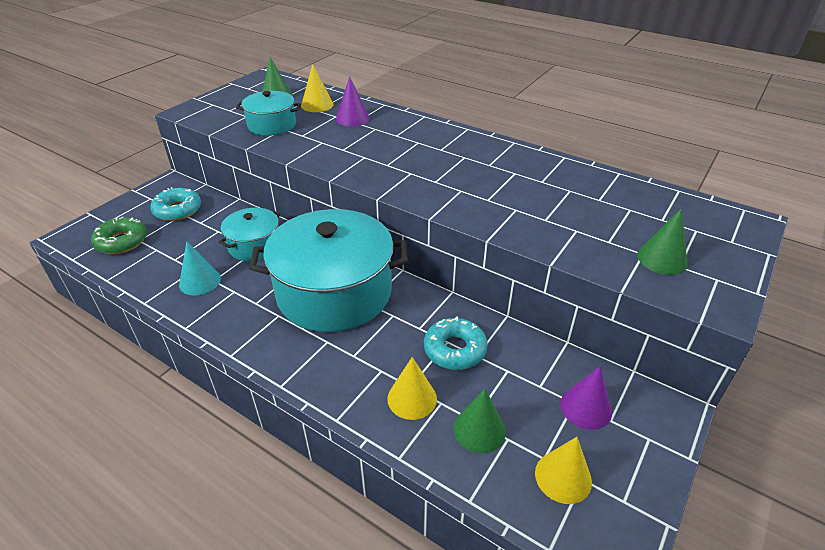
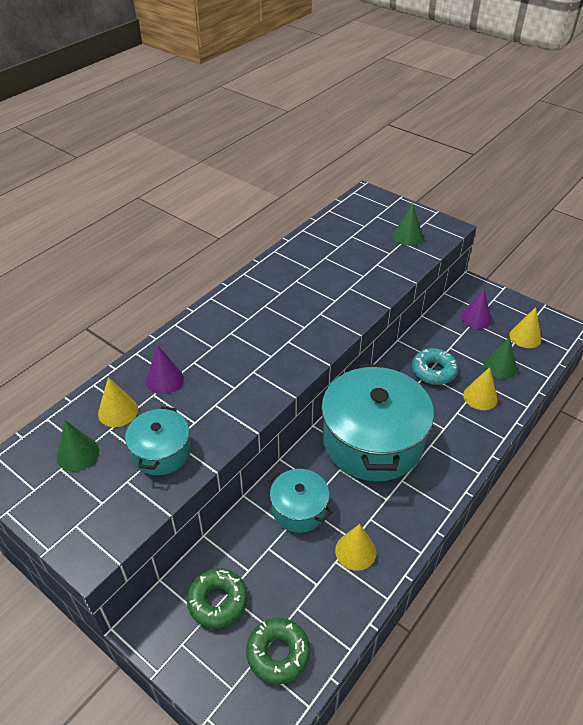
camera: 85 degrees left, 5 degrees up
(178, 210) = (218, 601): turquoise donut -> green donut
(200, 281) = (355, 551): turquoise cone -> yellow cone

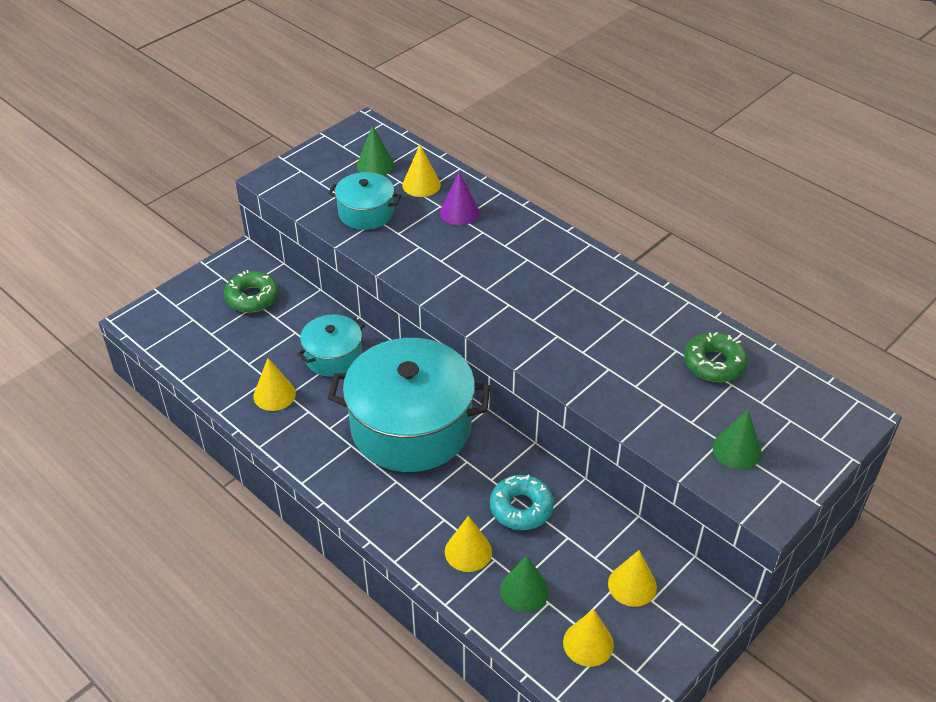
camera: 95 degrees right, 0 degrees up
(278, 653) = (193, 333): green donut -> green donut (714, 363)
(476, 318) = (632, 585): purple cone -> yellow cone

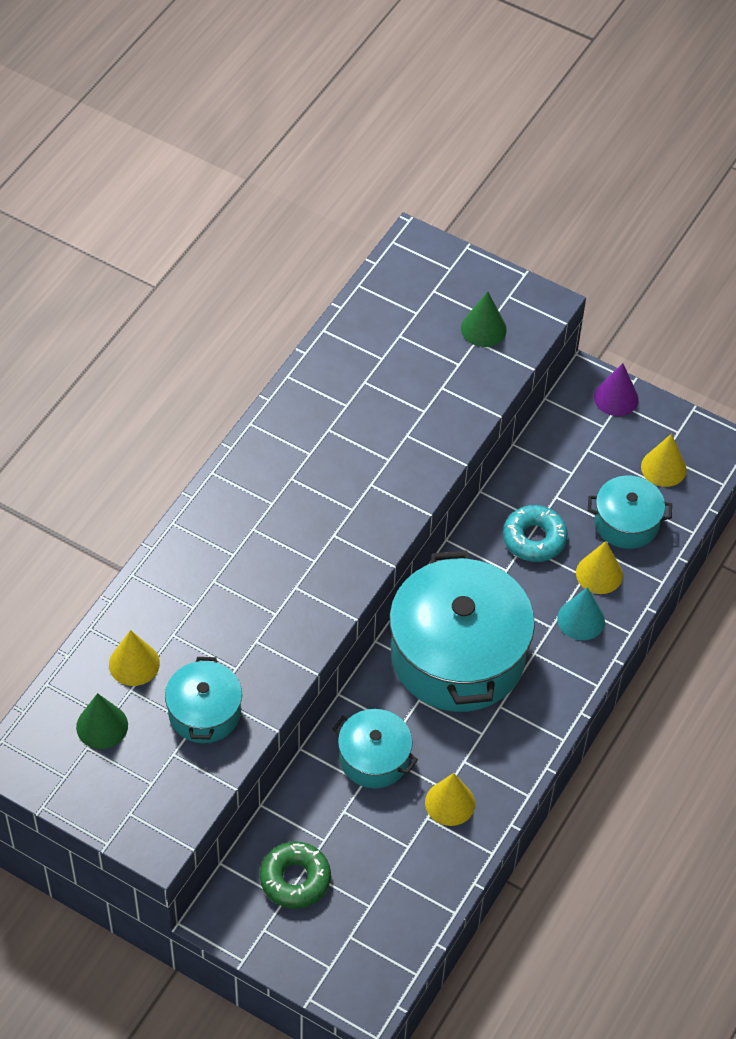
camera: 105 degrees left, 10 degrees up
(420, 524) = (581, 619): none -> turquoise cone
(459, 212) = (181, 611): purple cone -> purple cone (616, 398)
(524, 590) = (626, 522): green cone -> turquoise pot
(632, 585) = (592, 442): yellow cone -> none
(714, 363) = (375, 350): green donut -> none

